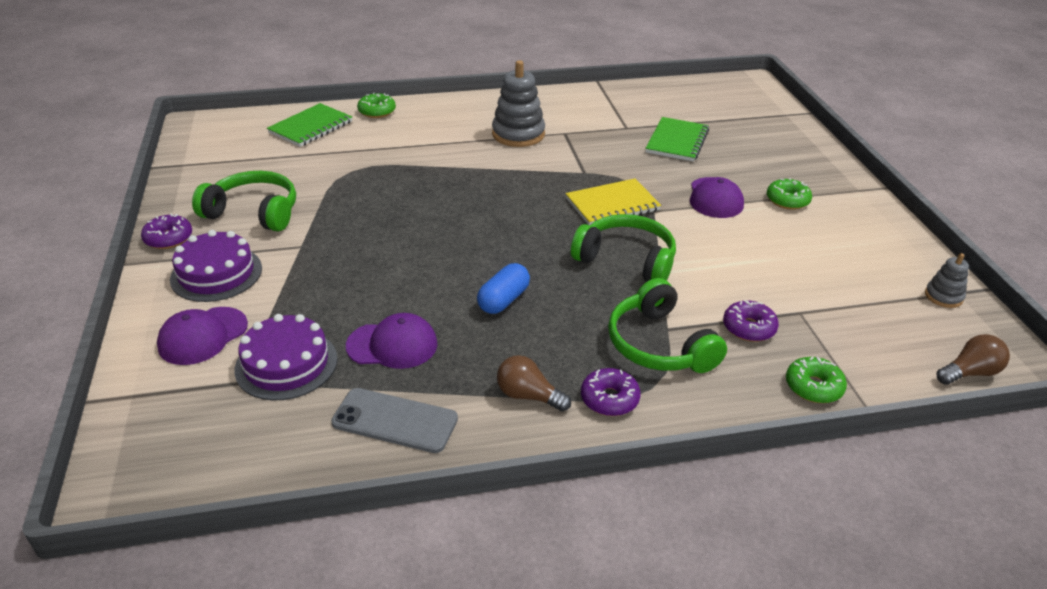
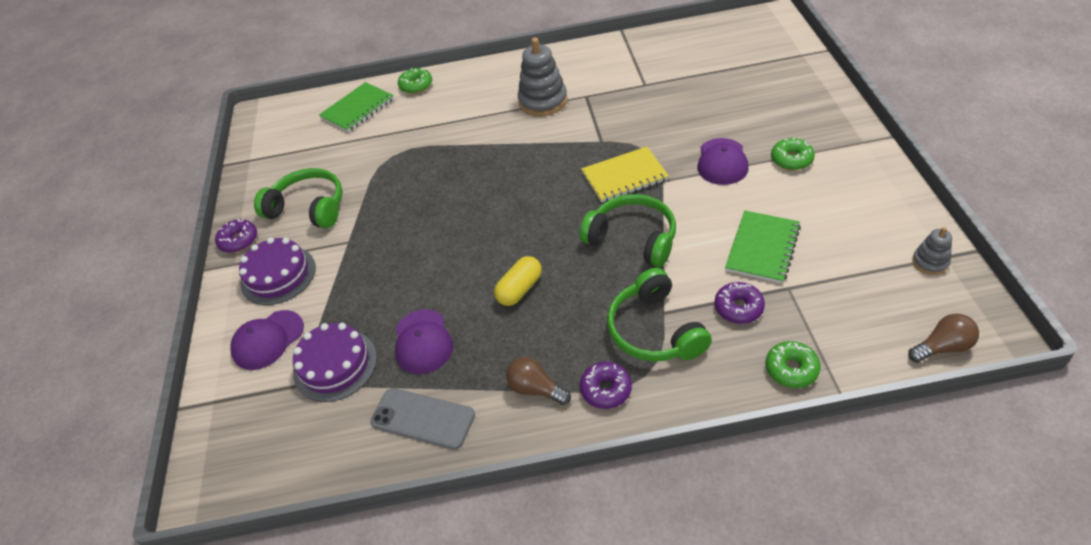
camera: 10 degrees right, 10 degrees up
(392, 345) = (423, 342): purple cap -> purple cap turned 75 degrees clockwise
(503, 300) = (520, 289): blue capsule -> yellow capsule
(677, 141) = (691, 97): green notebook -> green notebook (762, 248)

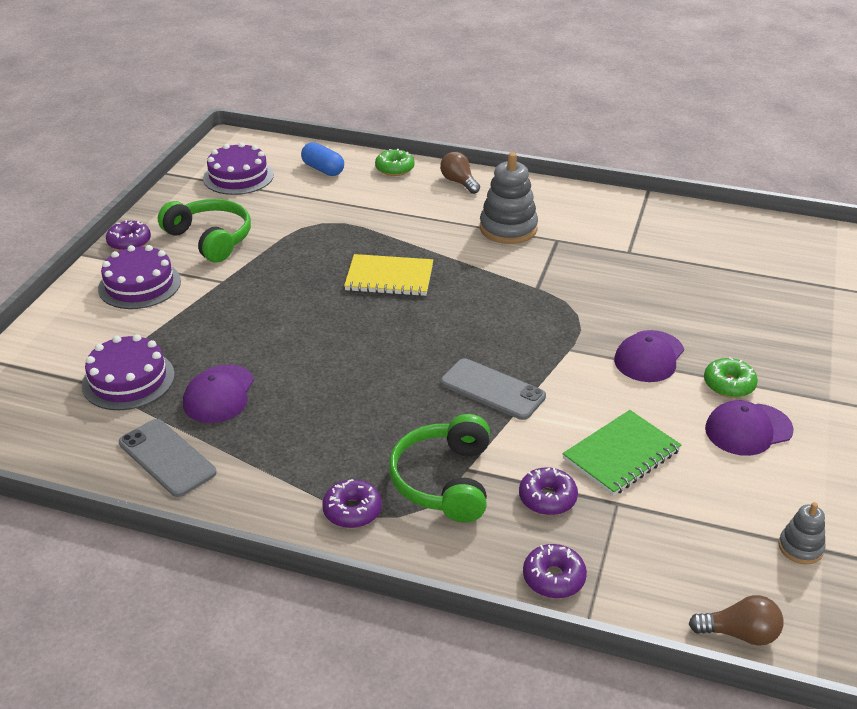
camera: 20 degrees right, 10 degrees down
(268, 340) = (89, 334): purple cap -> purple cap (748, 429)
(290, 143) = (238, 176): none -> purple cake
(358, 109) = (323, 169): green notebook -> blue capsule
(520, 289) = (344, 388): yellow capsule -> none
(536, 389) = (287, 480): brown light bulb -> brown light bulb (459, 182)
(624, 176) = (533, 330): yellow notebook -> yellow notebook (389, 278)
(632, 239) = (492, 389): green headphones -> grey phone
(791, 369) = (553, 578): green donut -> purple donut

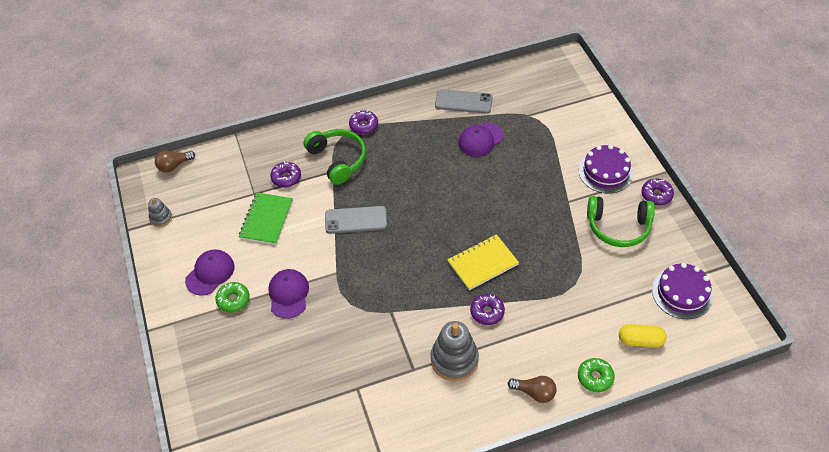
camera: 145 degrees right, 15 degrees up
(128, 380) = (530, 122): purple cake -> none
(219, 394) = (480, 140): purple cap -> purple cap turned 105 degrees counterclockwise
(323, 169) = (640, 340): blue capsule -> yellow capsule
(553, 578) = (260, 146): purple donut -> purple donut (487, 312)

